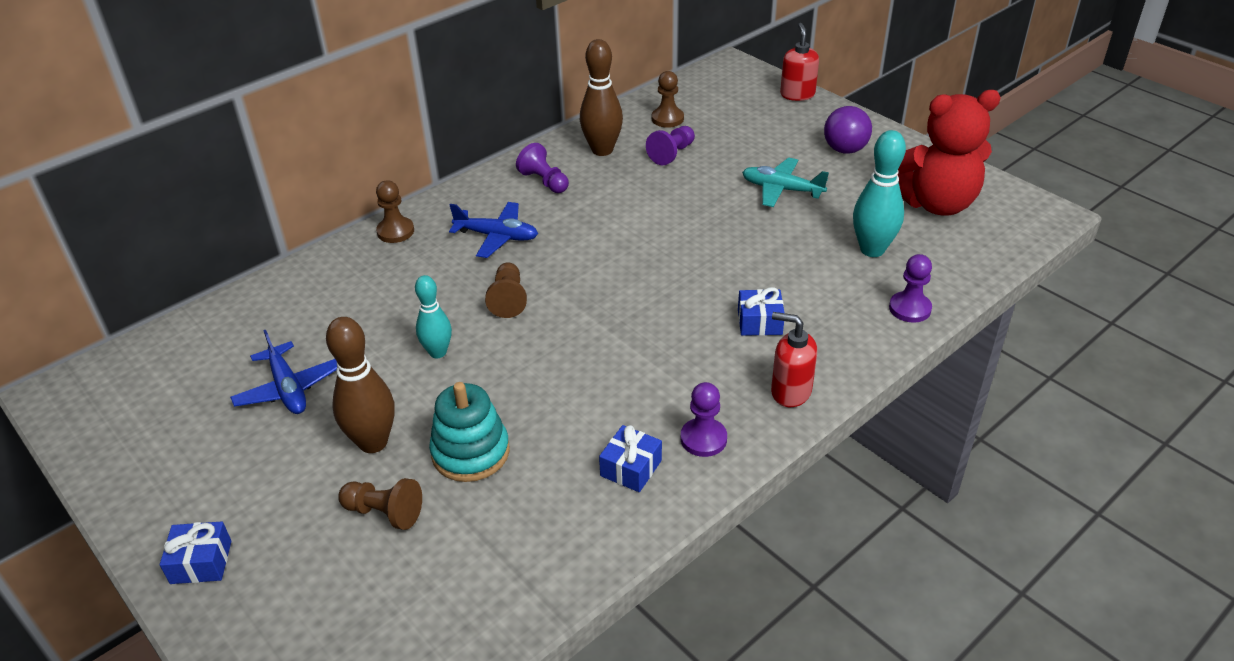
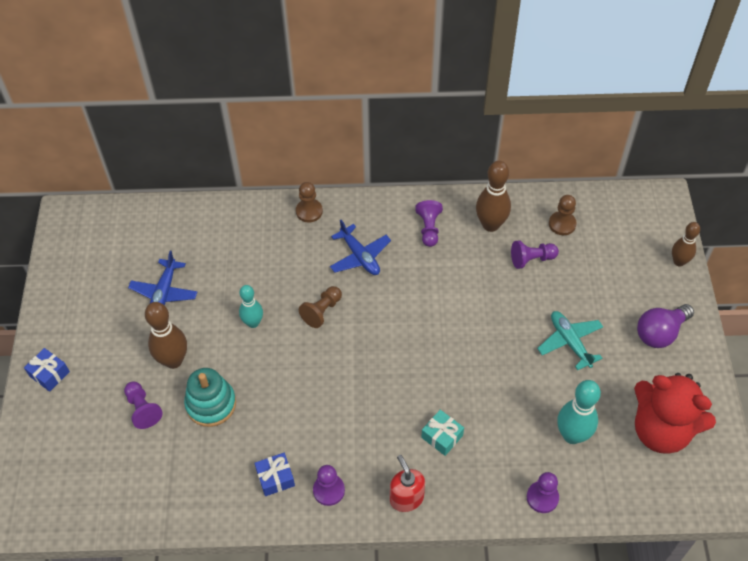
camera: 40 degrees right, 15 degrees up
(384, 513) = (143, 409): brown pawn -> purple pawn
(759, 322) = (442, 436): blue gift -> turquoise gift
(797, 94) = (679, 262): red soap dispenser -> brown bowling pin

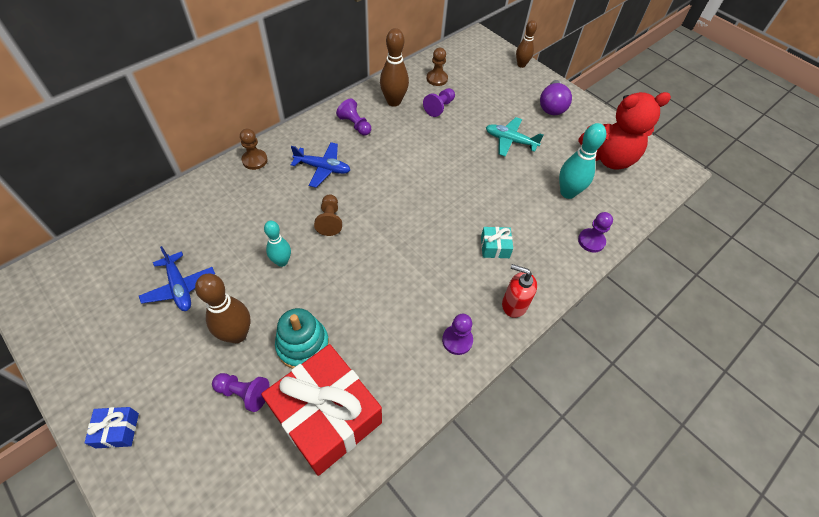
camera: 45 degrees left, 0 degrees up
(182, 470) = (326, 416): none -> red gift
(275, 478) = (409, 362): blue gift -> none

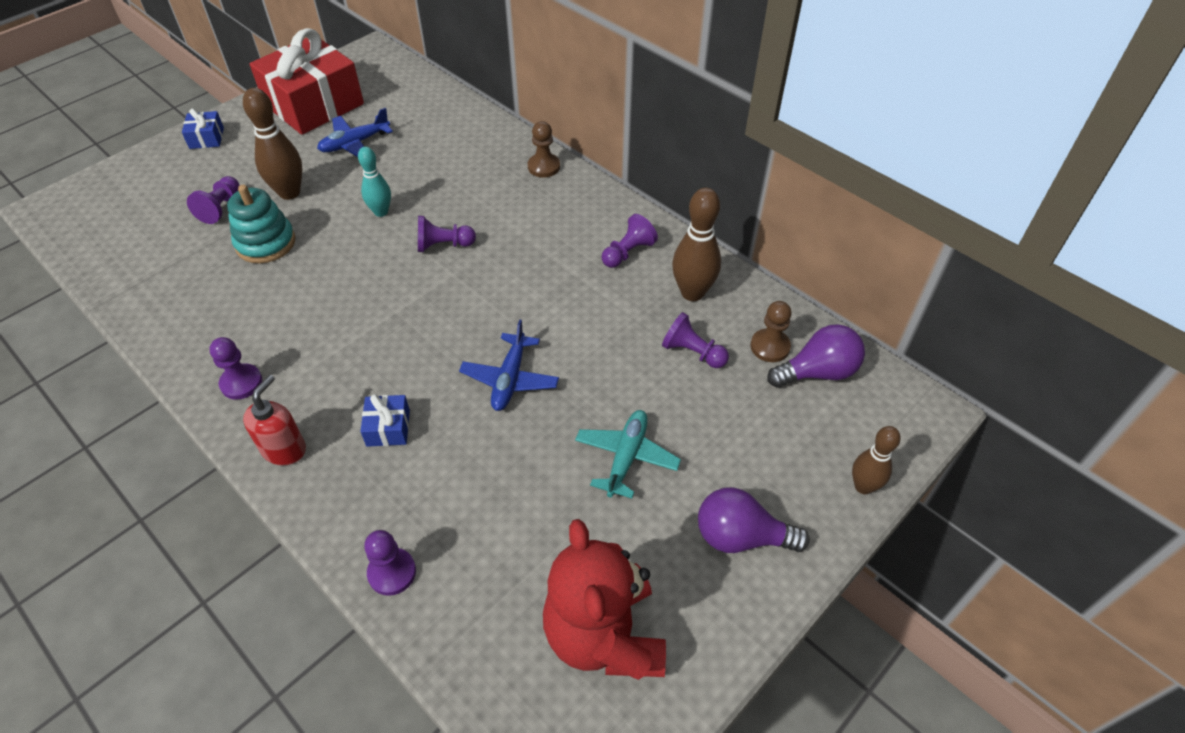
camera: 90 degrees right, 5 degrees down
(323, 168) = (535, 229): blue plane -> blue plane (510, 379)
(326, 416) = (177, 271): red gift -> red gift (314, 104)
(330, 220) = (443, 245): brown pawn -> purple pawn
(454, 66) = (817, 372): none -> purple light bulb
(495, 247) = (388, 428): turquoise gift -> blue gift
(567, 192) = (504, 545): turquoise bowling pin -> none

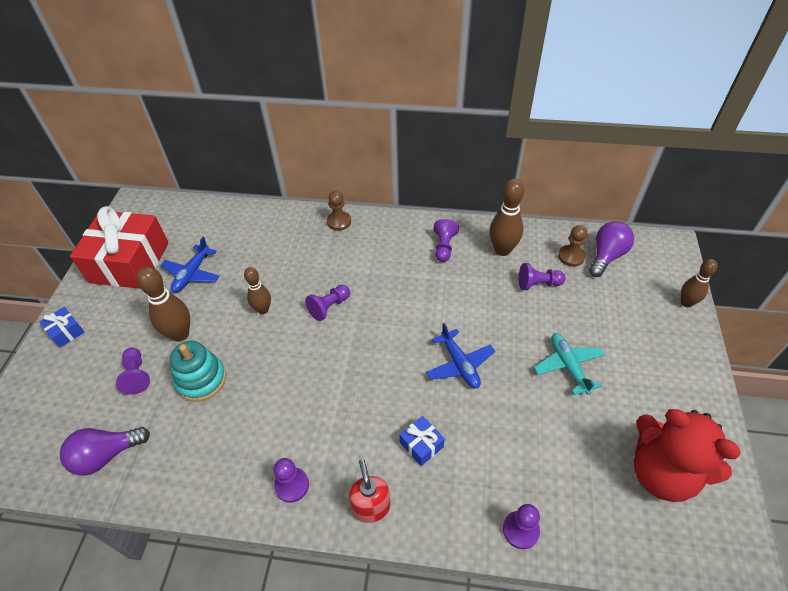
camera: 35 degrees left, 0 degrees up
(381, 212) = (263, 309): turquoise bowling pin -> brown bowling pin
(741, 536) = (664, 369): purple light bulb -> purple light bulb (106, 455)

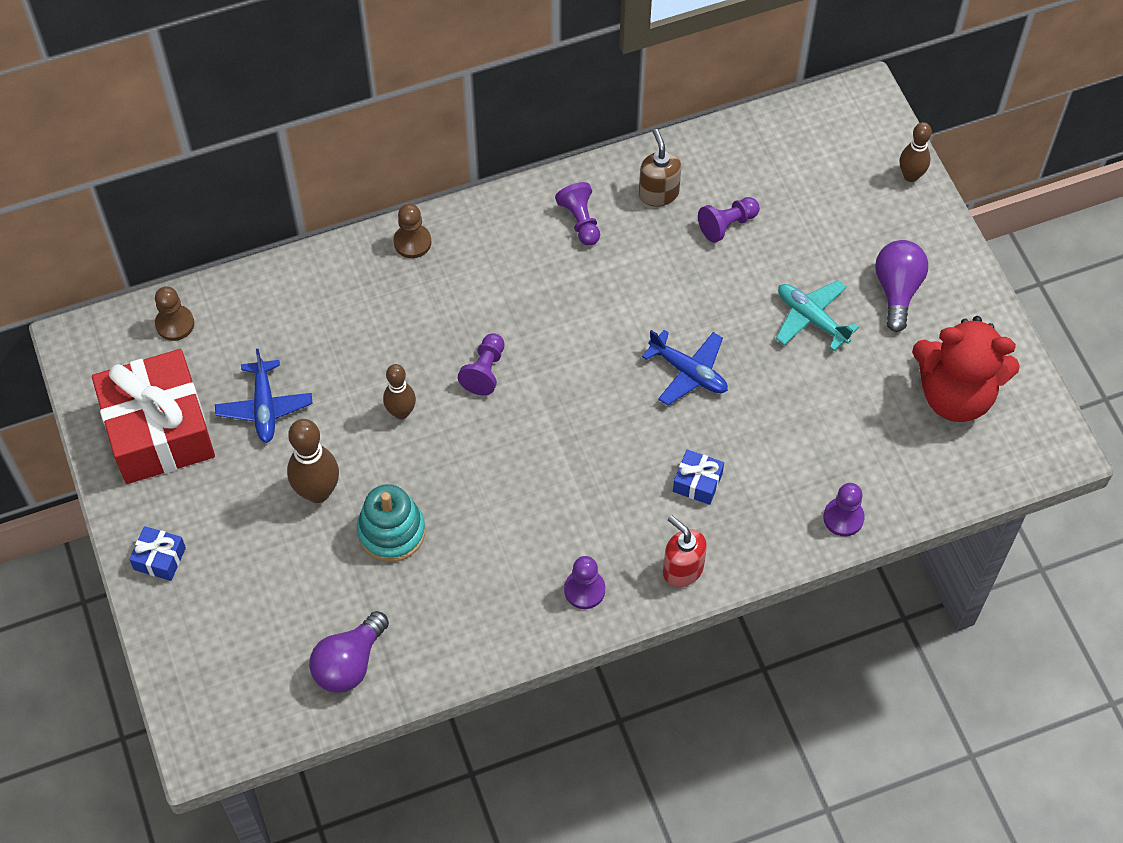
camera: 30 degrees left, 10 degrees up
(137, 375) = (306, 565): purple pawn -> none
(502, 250) = (658, 193): brown bowling pin -> brown soap dispenser
(571, 256) = (749, 167): brown pawn -> brown pawn (175, 324)
(606, 256) = (792, 147): purple light bulb -> purple light bulb (897, 290)

